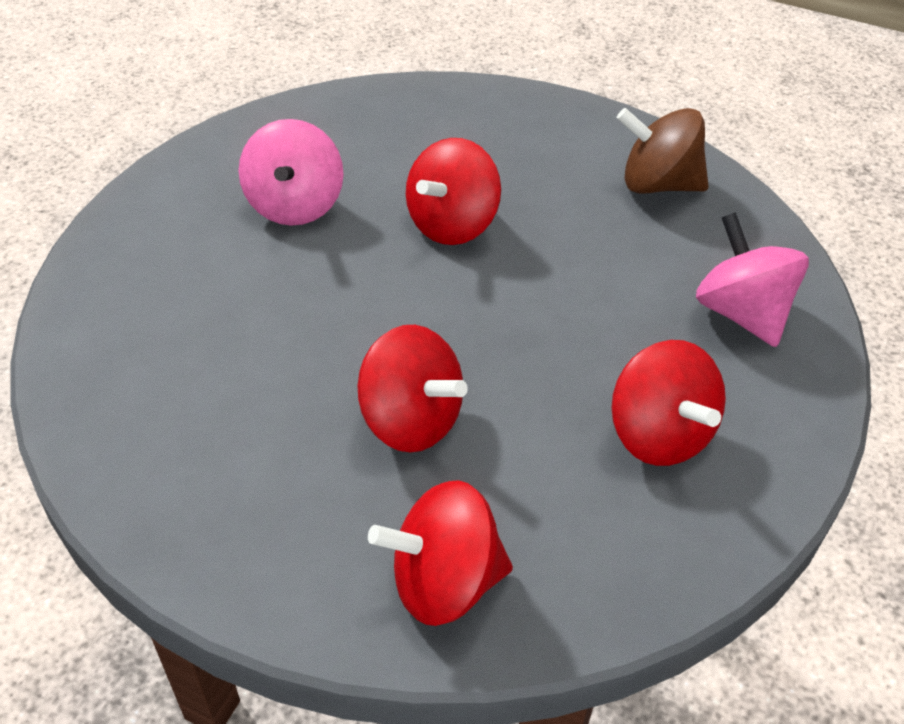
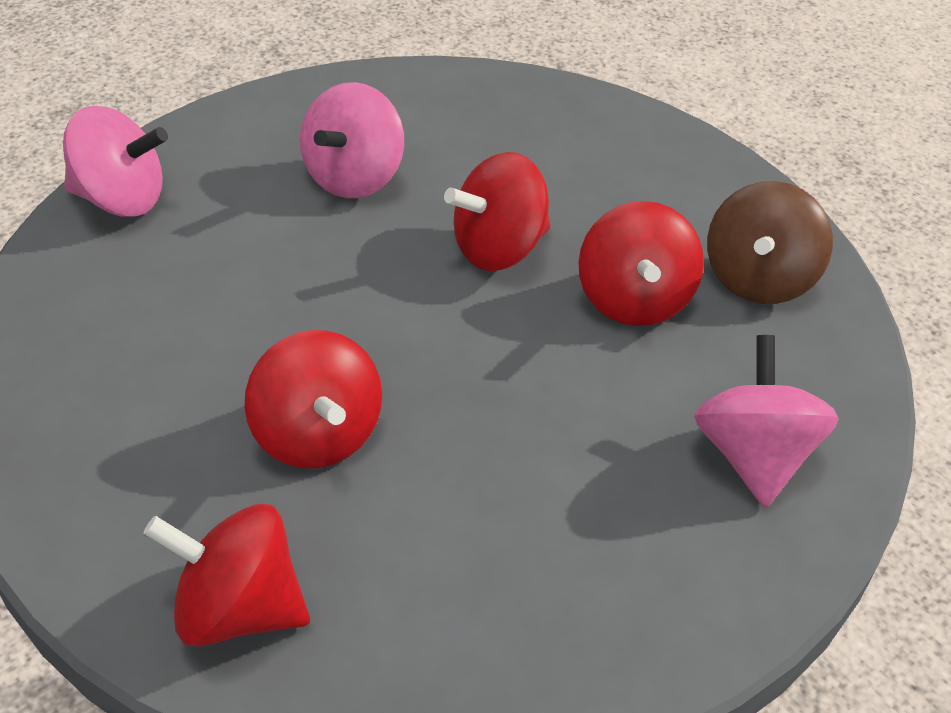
camera: 25 degrees right, 0 degrees up
(99, 288) = (121, 199): none -> pink spinning top
(657, 184) = (758, 278): brown spinning top -> brown spinning top turned 105 degrees counterclockwise
(658, 435) = (563, 551): red spinning top -> red spinning top (633, 299)

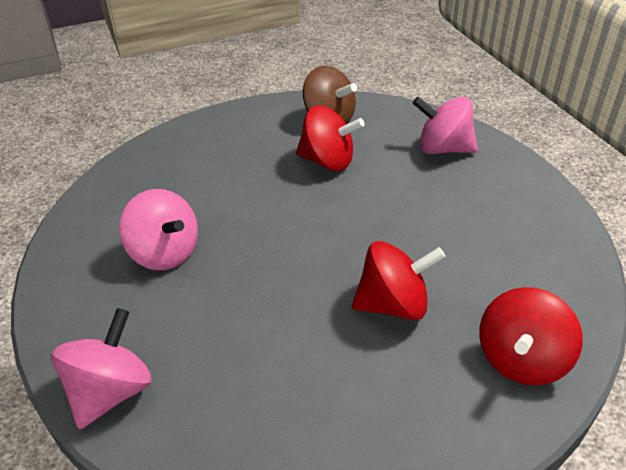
camera: 70 degrees left, 5 degrees down
(498, 248) = (265, 201): red spinning top -> none

